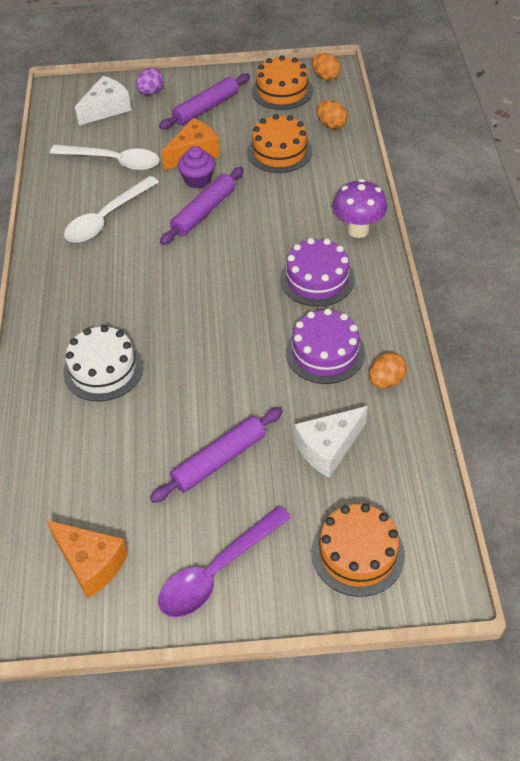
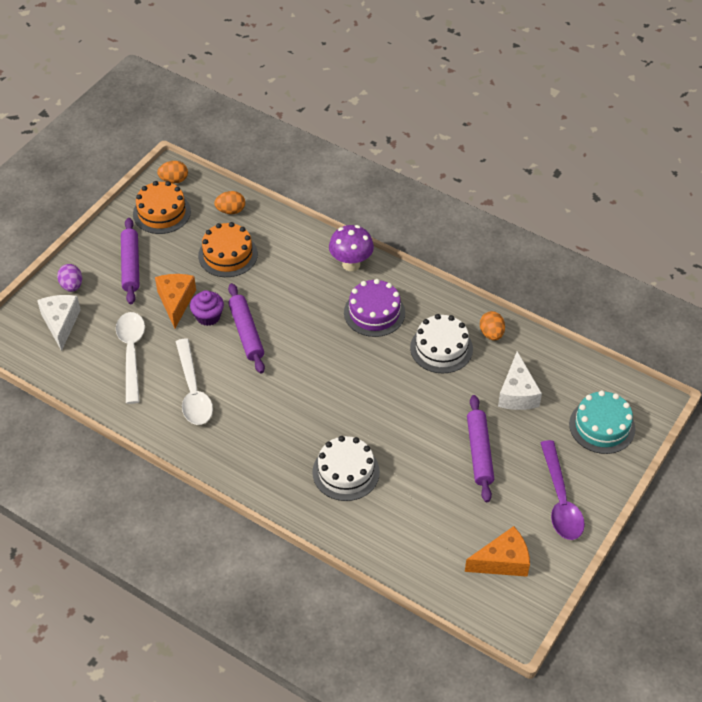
camera: 55 degrees left, 0 degrees up
(113, 161) = (131, 353): white spoon -> white spoon turned 60 degrees counterclockwise
(325, 352) = (441, 348): purple cake -> white cake
(357, 553) = (602, 426): orange cake -> turquoise cake

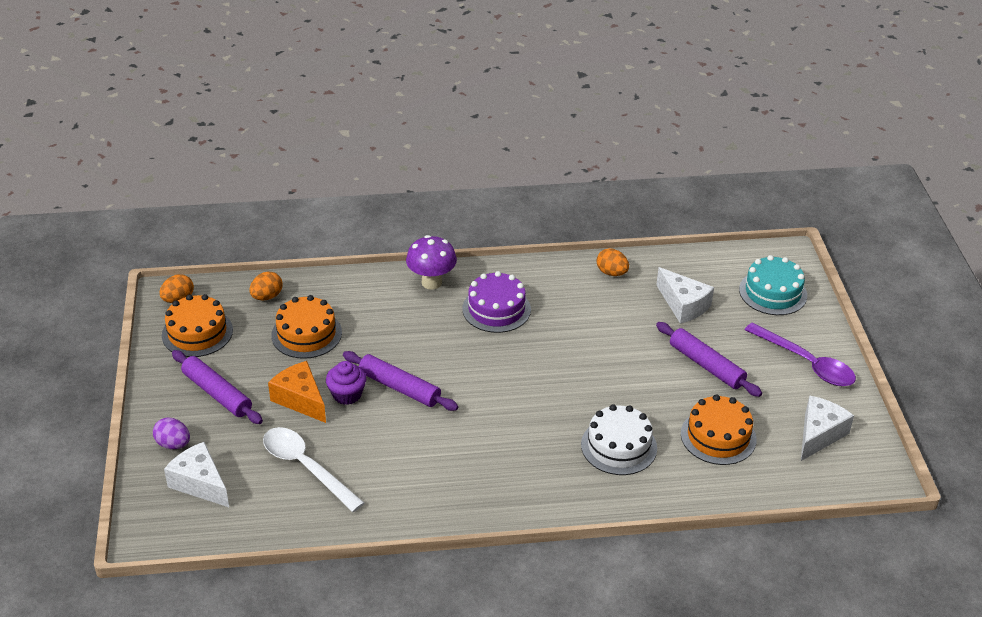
camera: 40 degrees left, 10 degrees down
(193, 391) = (405, 464): white spoon -> none
(425, 512) = (718, 436): none -> orange cake
(441, 348) = (584, 305): white cake -> none
(502, 561) = (819, 434): orange cheese -> white cheese

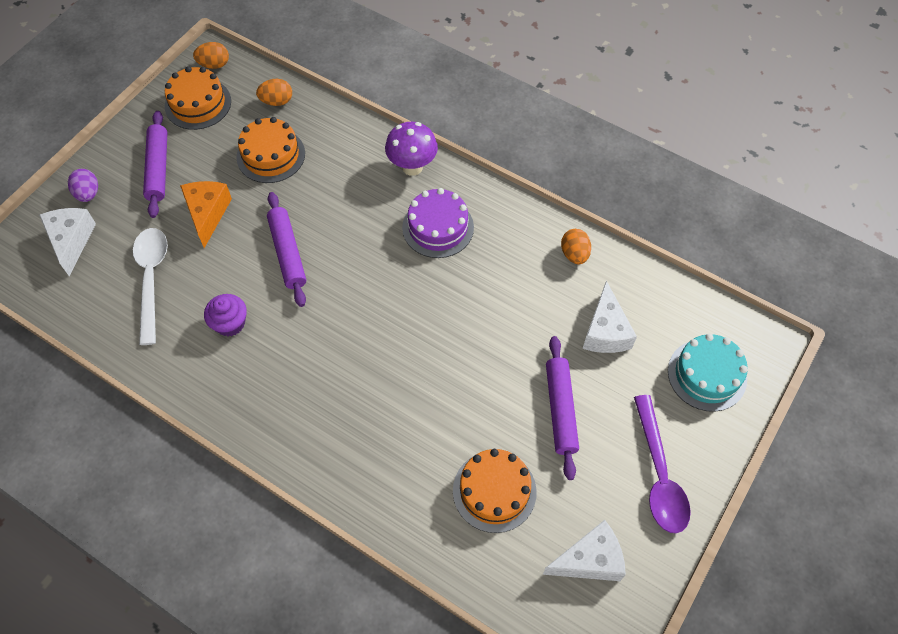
camera: 40 degrees right, 20 degrees up
(347, 394) = (244, 232): purple cupcake -> purple cupcake (230, 323)
(619, 446) = (399, 436): white cake -> none

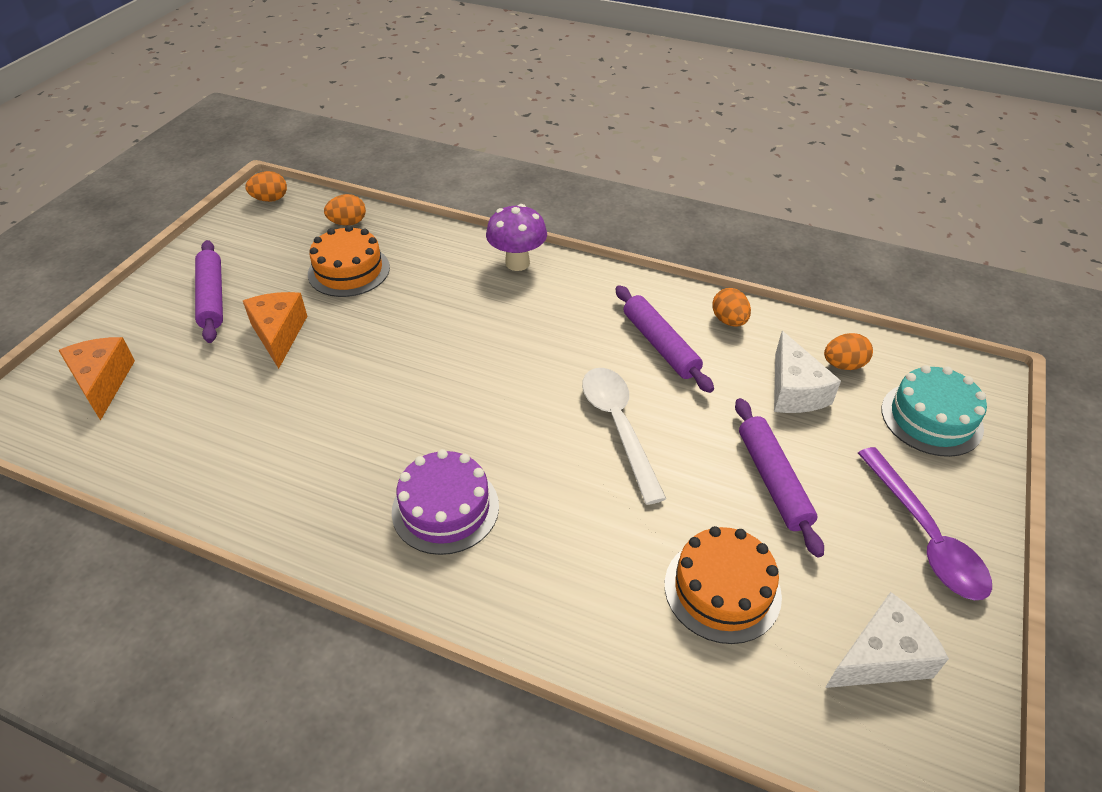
camera: 10 degrees left, 15 degrees down
(71, 241) = (102, 382): white cheese -> orange cheese
(88, 194) = (123, 332): purple egg -> none
(151, 279) = (212, 409): white spoon -> white spoon (618, 427)
(198, 104) = (255, 234): orange cake -> none
(230, 323) = (323, 444): purple cupcake -> none
(287, 253) = (385, 361): purple rolling pin -> purple rolling pin (660, 345)
(438, 227) = (563, 314): purple cake -> purple cake (445, 508)
(654, 313) = (843, 365): none -> orange egg

